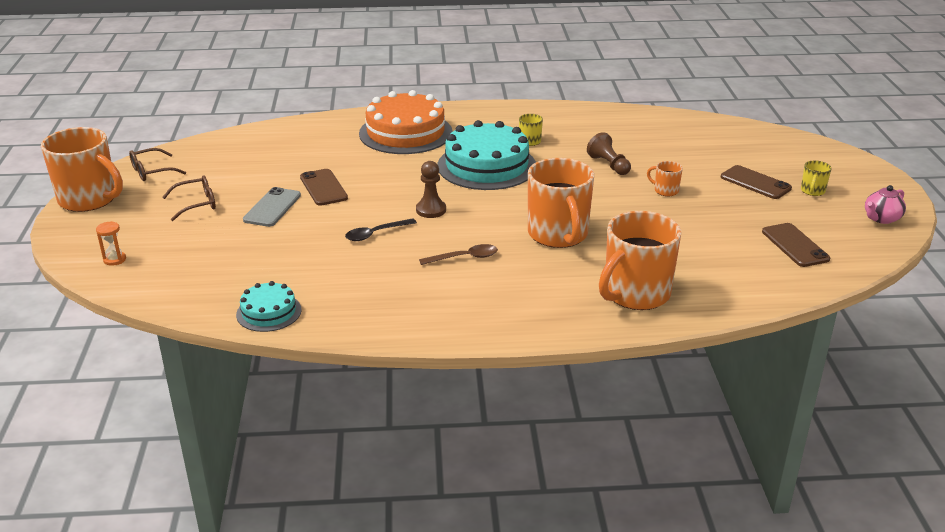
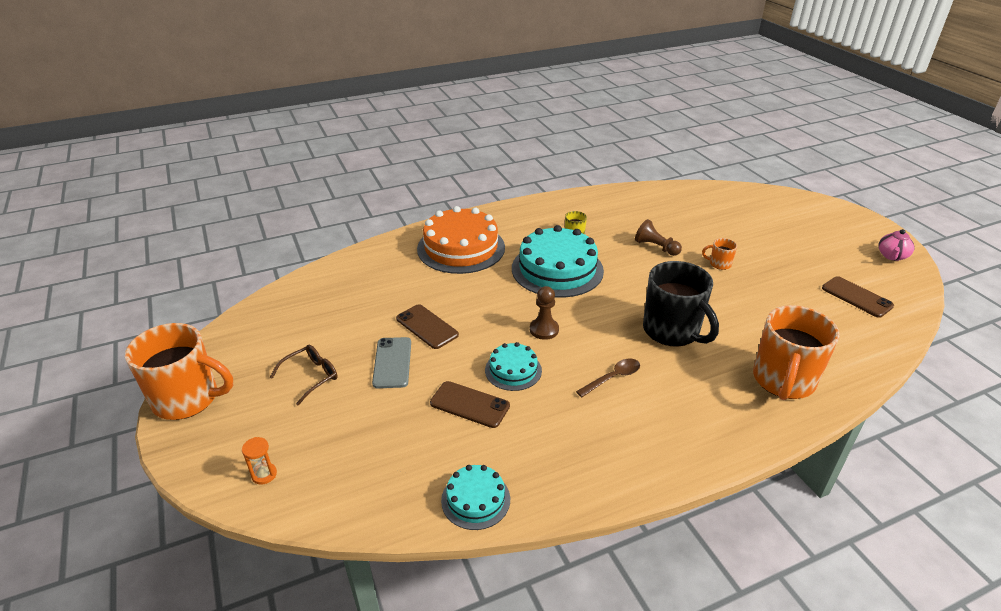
camera: 20 degrees left, 5 degrees up
(151, 171) = (237, 346): brown glasses -> none
(375, 234) = (513, 370): black spoon -> turquoise cake
(558, 235) = (672, 331): orange mug -> black mug
(755, 183) = (778, 241): brown phone -> brown phone (469, 404)
(812, 191) = (824, 240): yellow mug -> none

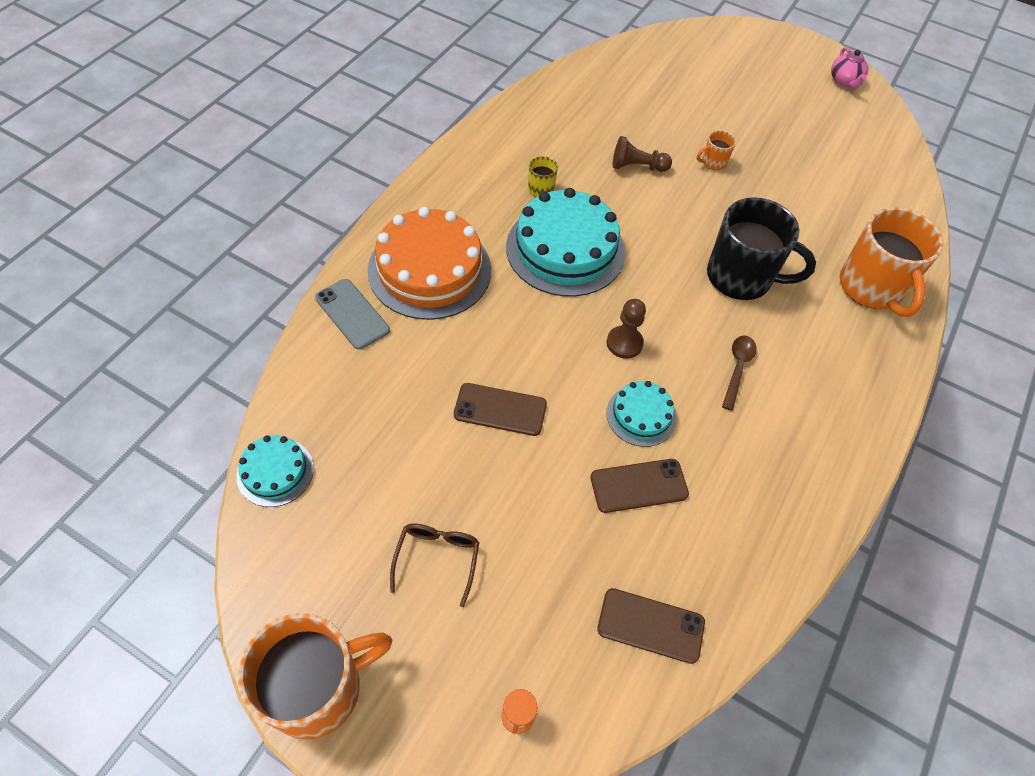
camera: 40 degrees left, 20 degrees up
(392, 362) = (509, 482): grey phone -> grey phone (352, 314)
(475, 499) = (743, 592): turquoise cake -> turquoise cake (275, 472)
(856, 297) = (854, 150): brown phone -> brown phone (650, 625)

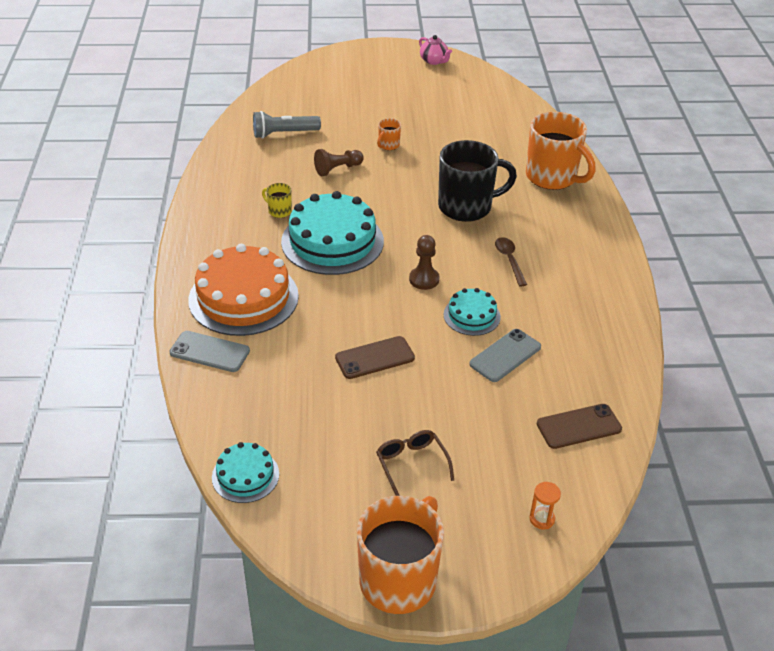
camera: 30 degrees left, 15 degrees down
(614, 101) = (284, 133): none -> grey flashlight
(639, 485) = (505, 355): brown phone -> grey phone

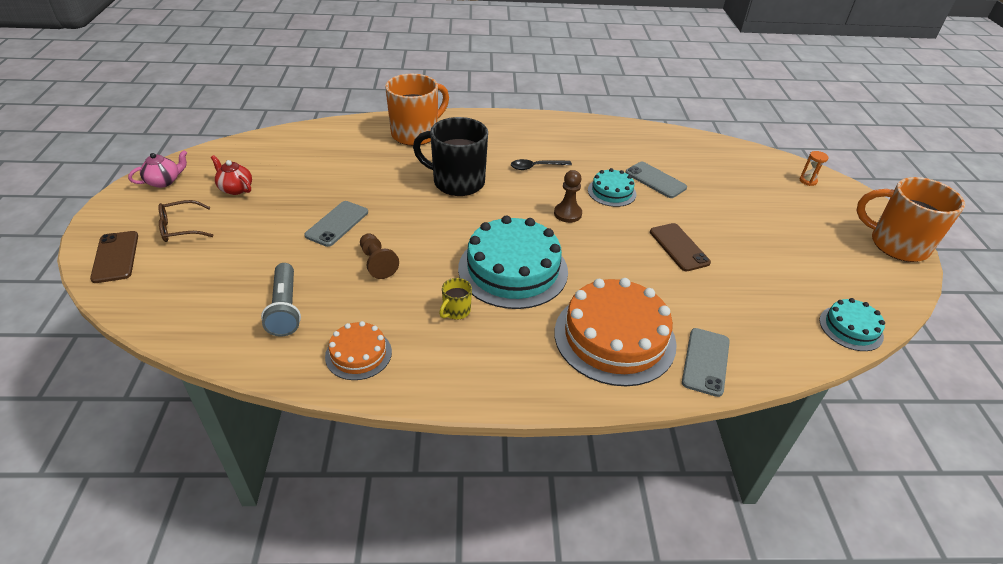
camera: 90 degrees left, 0 degrees up
(236, 169) = (358, 354): none -> orange cake
(388, 145) = (337, 224): orange mug -> grey phone
(411, 464) = (789, 233): brown glasses -> brown glasses (180, 228)
(430, 92) = (235, 188): none -> red teapot
(466, 207) = (457, 182): black mug -> black mug turned 60 degrees counterclockwise
(509, 260) = (536, 167): brown spoon -> black spoon
(578, 426) = (717, 157): brown phone -> brown phone (115, 257)

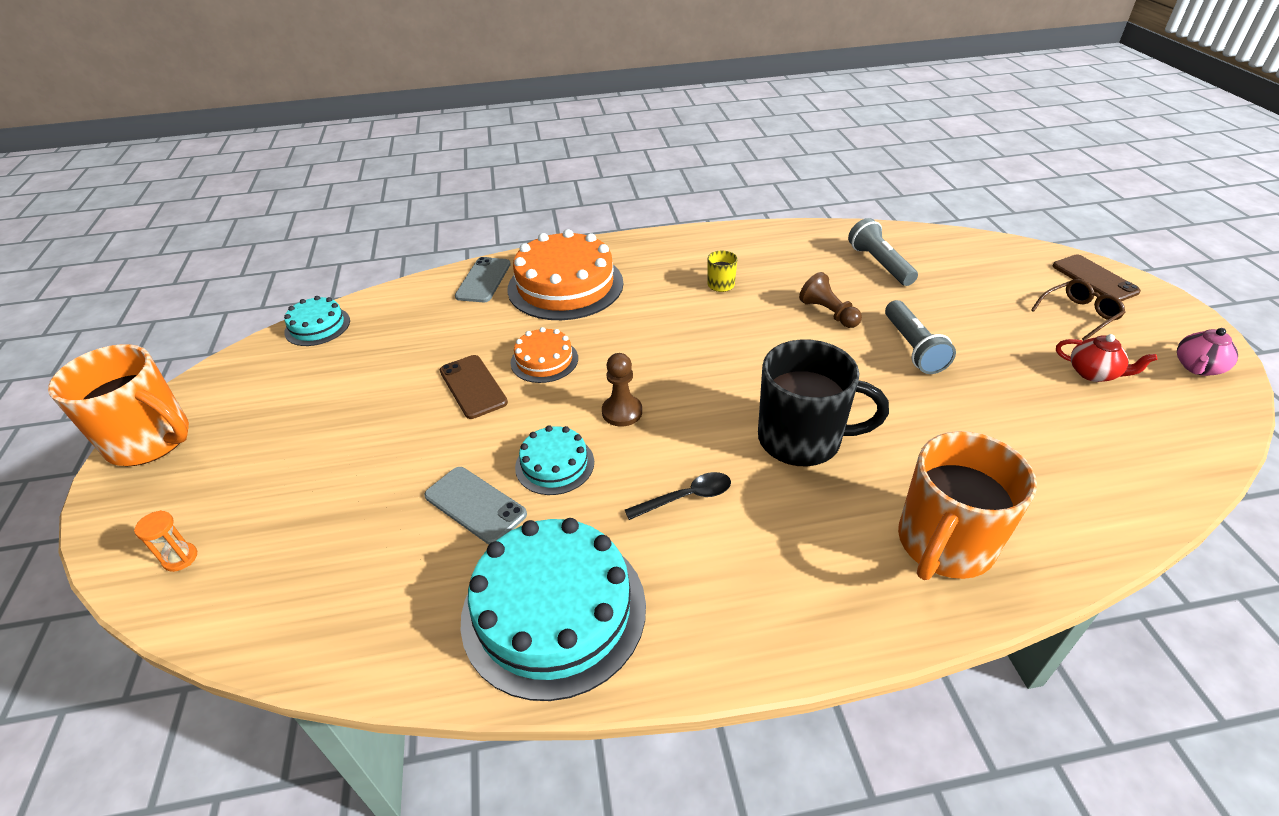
camera: 175 degrees right, 0 degrees up
(337, 224) = (912, 348): grey phone -> grey flashlight
(358, 354) = (787, 245): orange cake -> orange cake (544, 360)
(513, 269) = (677, 329): turquoise cake -> turquoise cake (554, 610)

